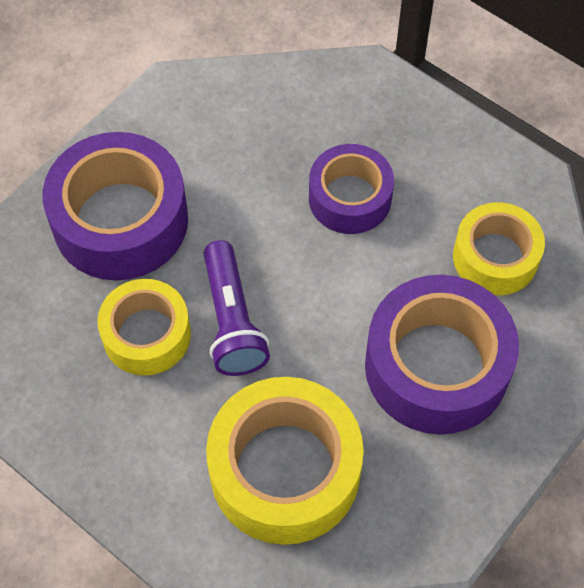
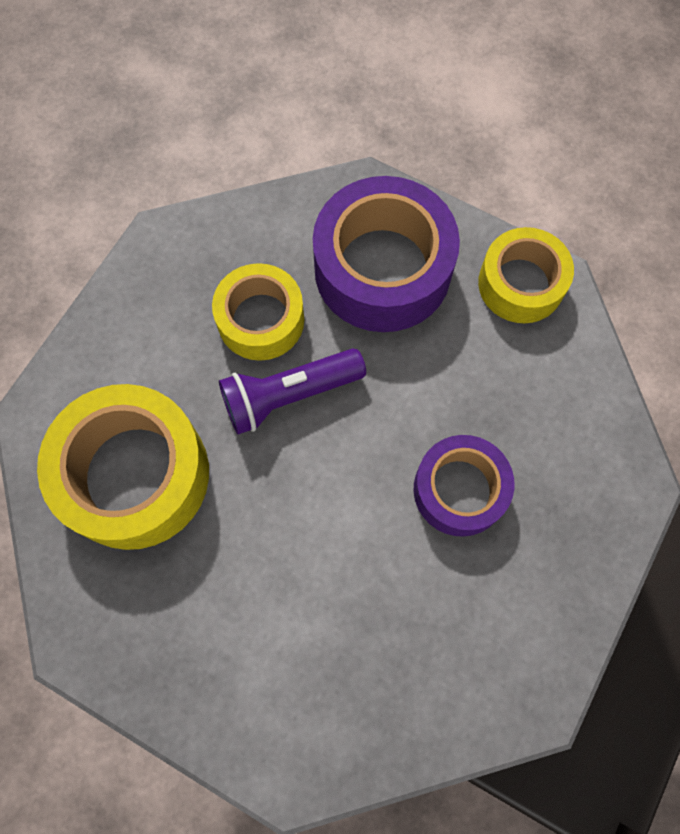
camera: 80 degrees right, 10 degrees up
(436, 366) = (269, 613): purple tape -> none
(495, 257) = (417, 665): yellow tape -> yellow tape (521, 284)

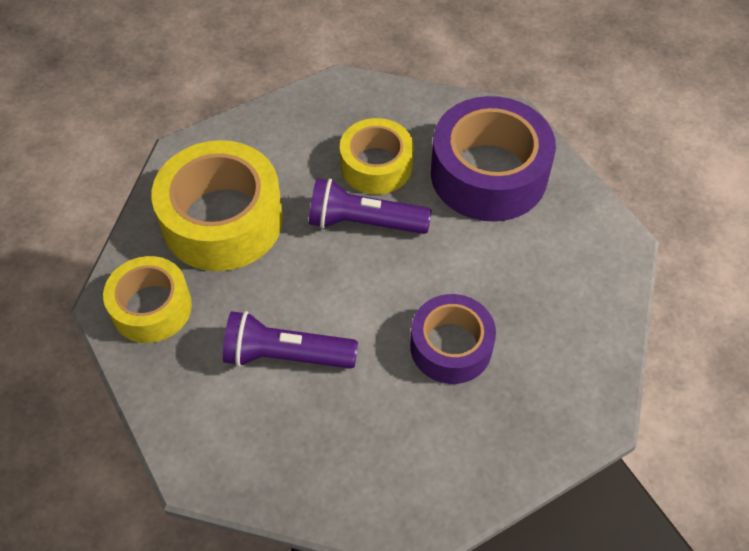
camera: 30 degrees right, 15 degrees down
(302, 595) = (285, 355): none -> purple flashlight
(521, 284) = (592, 232): yellow tape -> yellow tape (151, 307)

